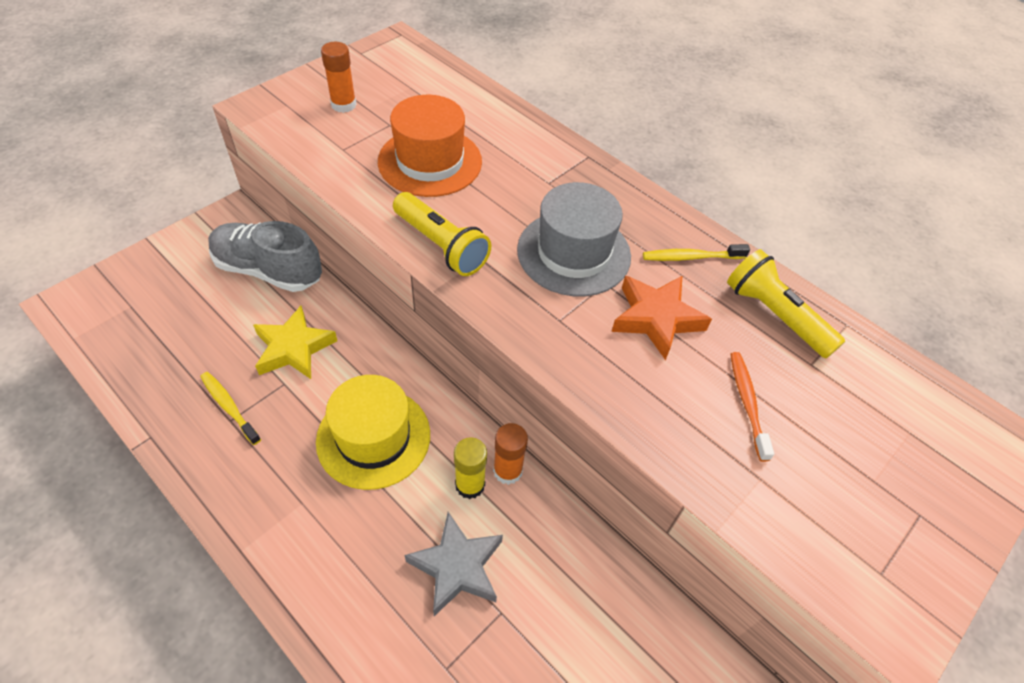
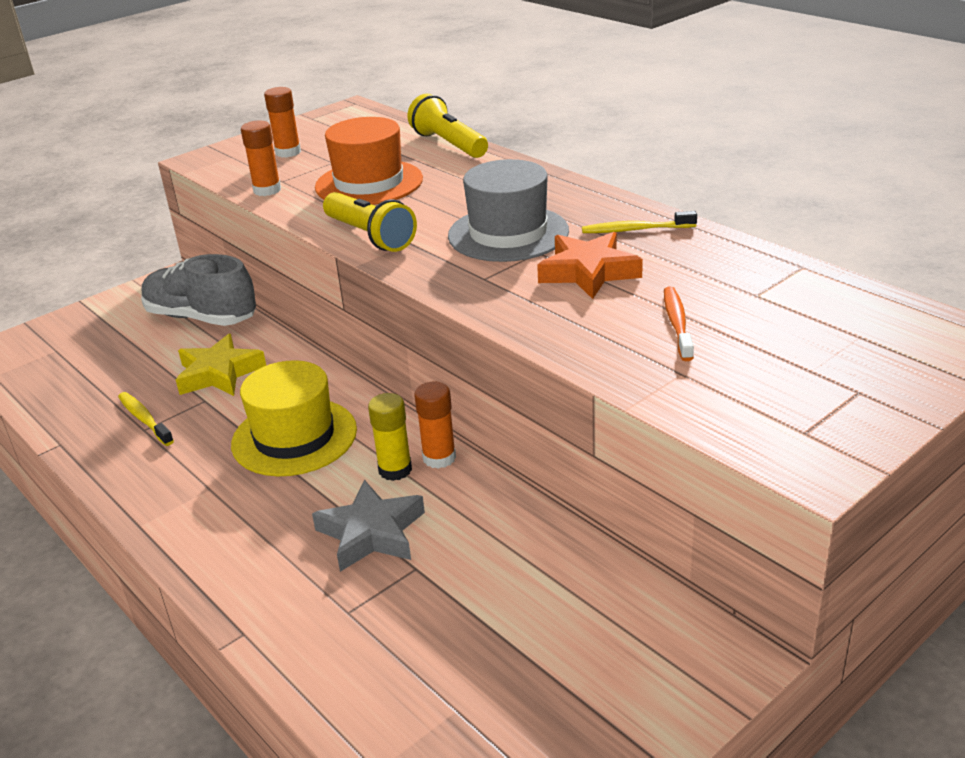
camera: 10 degrees right, 20 degrees down
(330, 163) = (267, 190): none -> orange glue stick
(775, 315) = (721, 263): yellow flashlight -> yellow flashlight (449, 144)

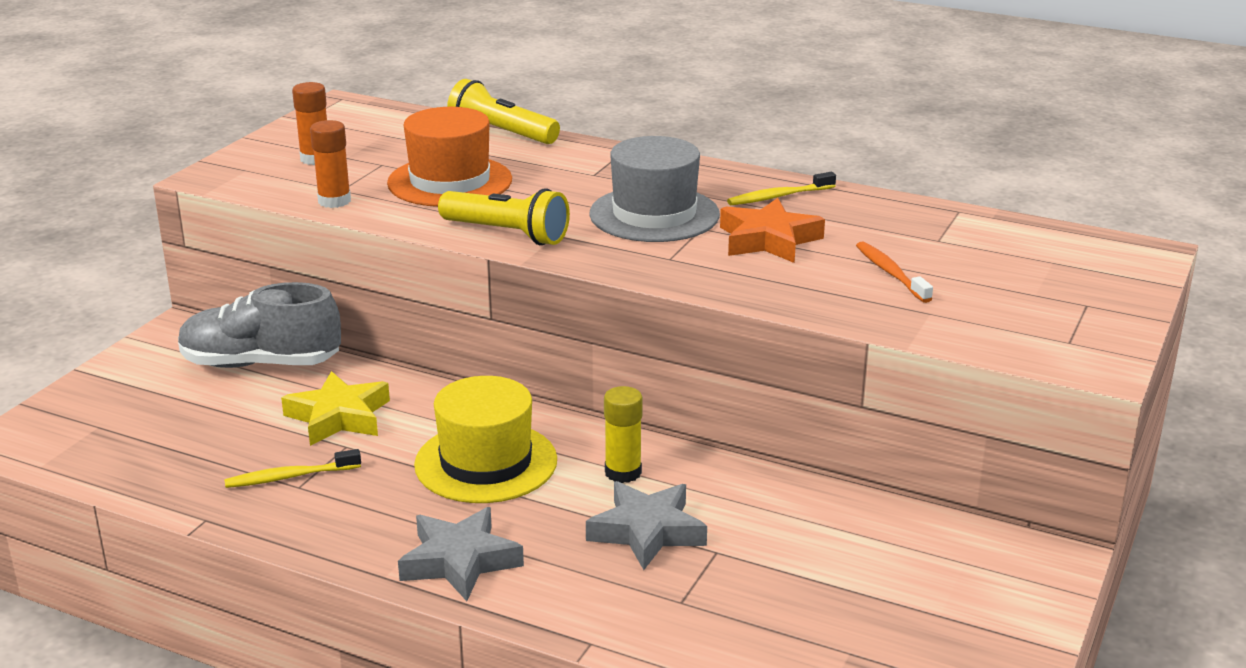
camera: 25 degrees left, 5 degrees down
(144, 419) = (290, 477): yellow toothbrush -> yellow toothbrush turned 45 degrees counterclockwise
(204, 525) = (459, 561): none -> grey star
(439, 458) = (659, 453): orange glue stick -> none

